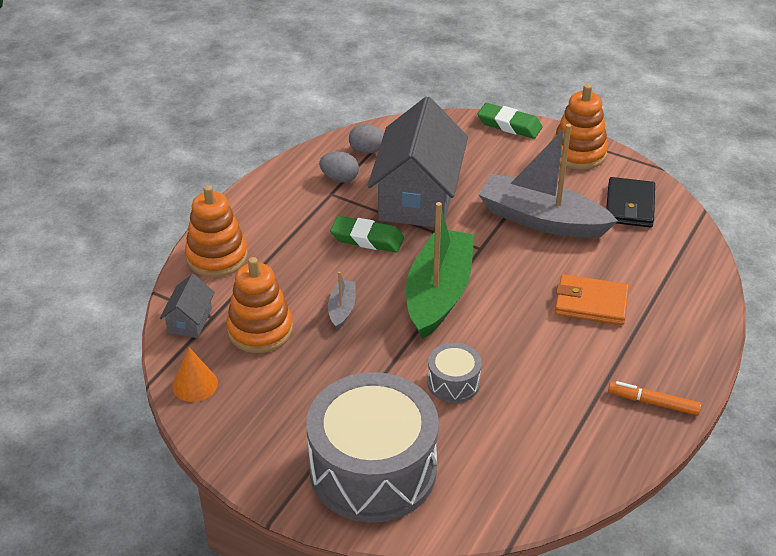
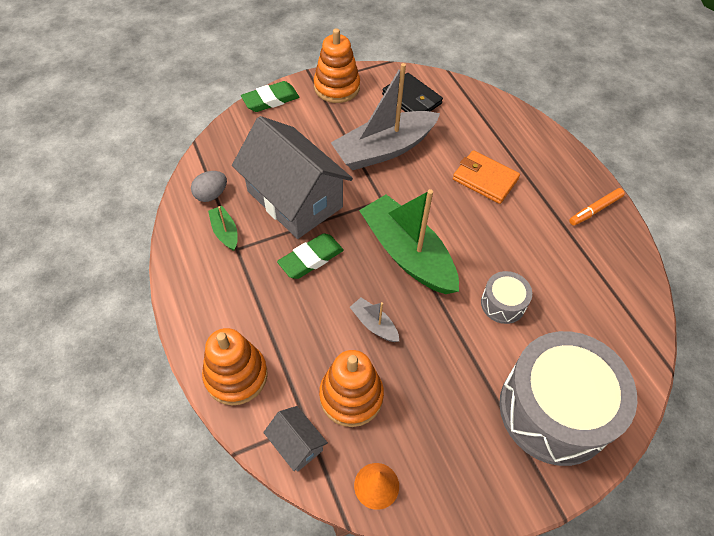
camera: 55 degrees left, 15 degrees up
(339, 178) = (225, 232): grey egg -> green boat
(591, 303) = (485, 179): orange wallet -> orange wallet turned 75 degrees clockwise

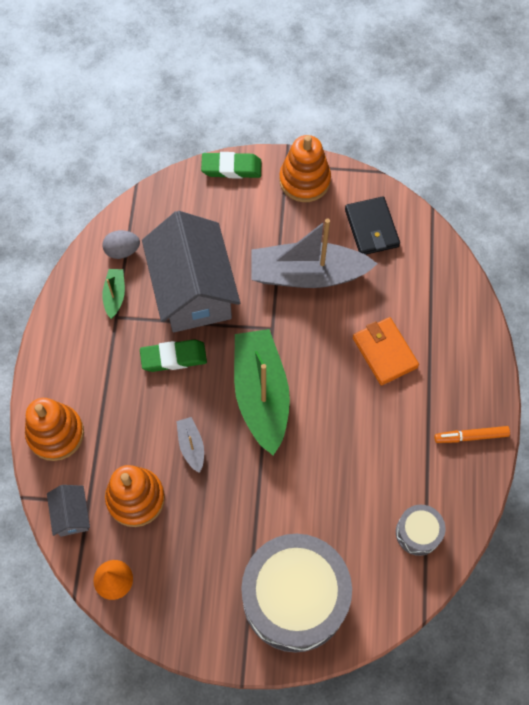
camera: 30 degrees right, 10 degrees up
(503, 303) = (315, 484): grey drum -> grey drum (418, 533)

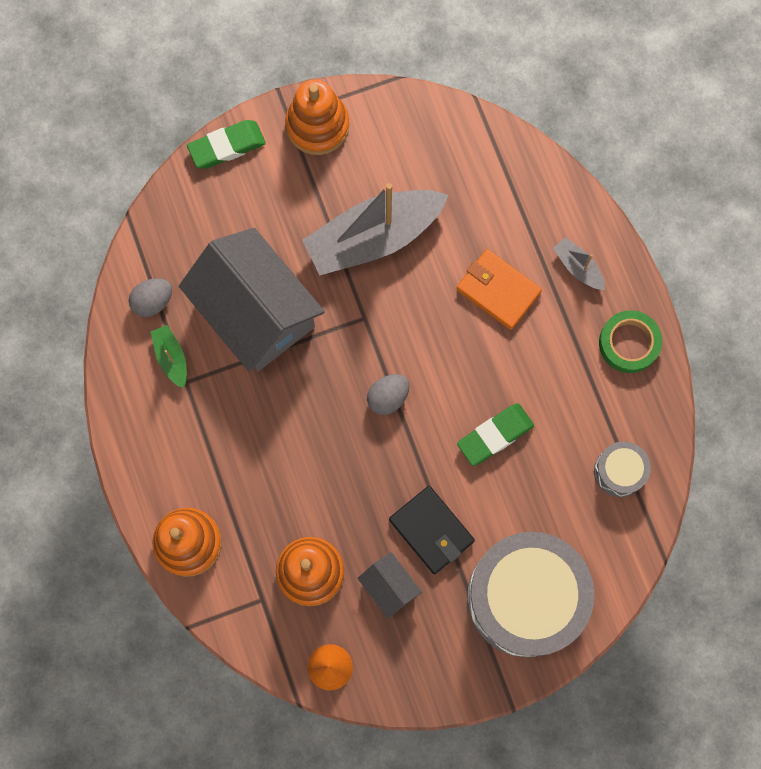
camera: 25 degrees left, 10 degrees up
(71, 515) = (251, 621): grey house -> grey house (389, 586)
(173, 357) = (273, 400): green eraser -> green eraser (495, 435)
(191, 446) = (341, 488): grey boat -> grey boat (578, 267)
(261, 394) = (388, 397): green boat -> grey egg
(371, 228) = (418, 151): black wallet -> black wallet (431, 530)
(471, 436) = (629, 343): orange marker -> green tape

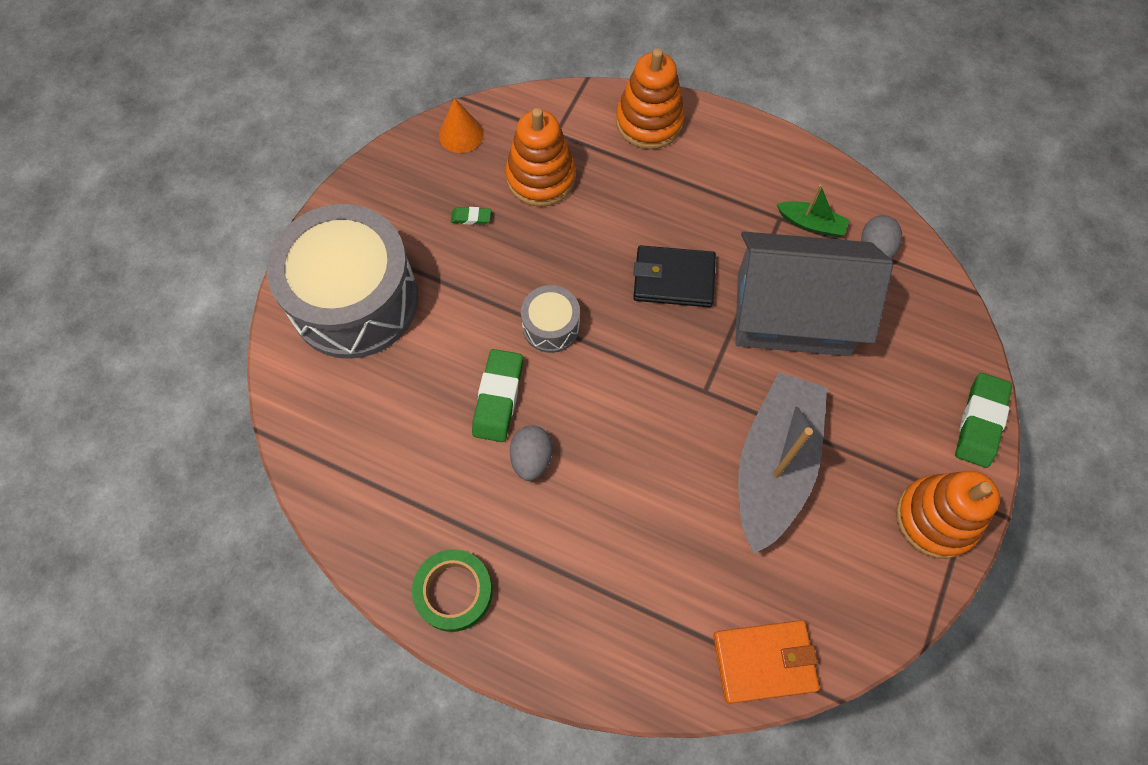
camera: 135 degrees right, 10 degrees down
(388, 397) = (617, 347): grey egg -> grey egg (531, 459)
(389, 586) = (471, 217): grey house -> green eraser
(431, 530) = (478, 282): black wallet -> black wallet (673, 279)
(498, 290) = (619, 524): orange wallet -> orange wallet (764, 662)
(578, 267) = (569, 620): grey boat -> none
(619, 471) = (361, 466): grey drum -> grey drum (551, 326)

